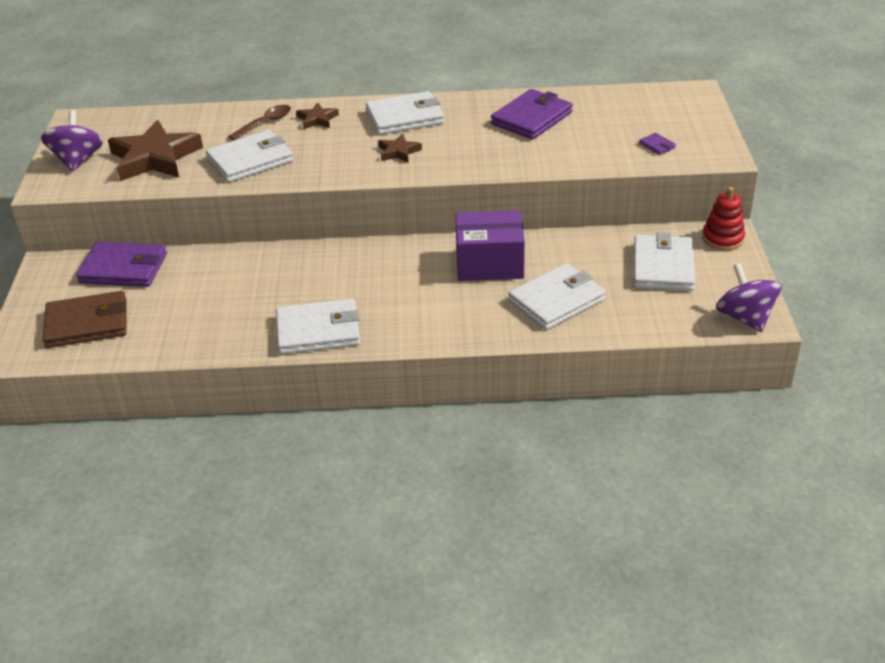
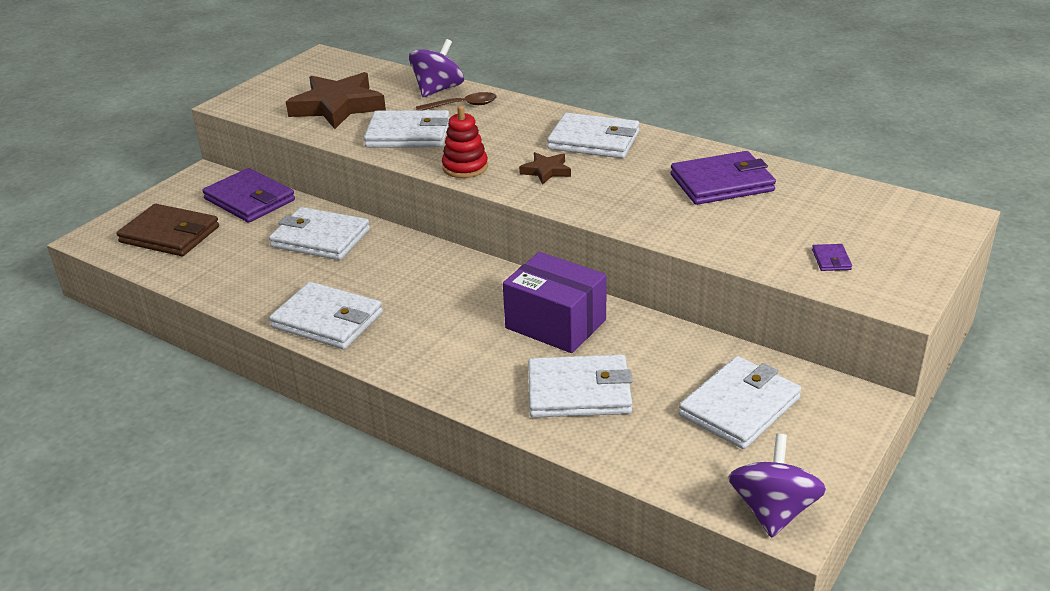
camera: 35 degrees right, 5 degrees down
(77, 160) = (280, 89): purple spinning top -> purple spinning top (438, 90)
(230, 274) = (320, 238): none -> white wallet
(317, 119) = (511, 117): brown star -> none
(722, 238) = (851, 405): red stacking toy -> red stacking toy (465, 167)

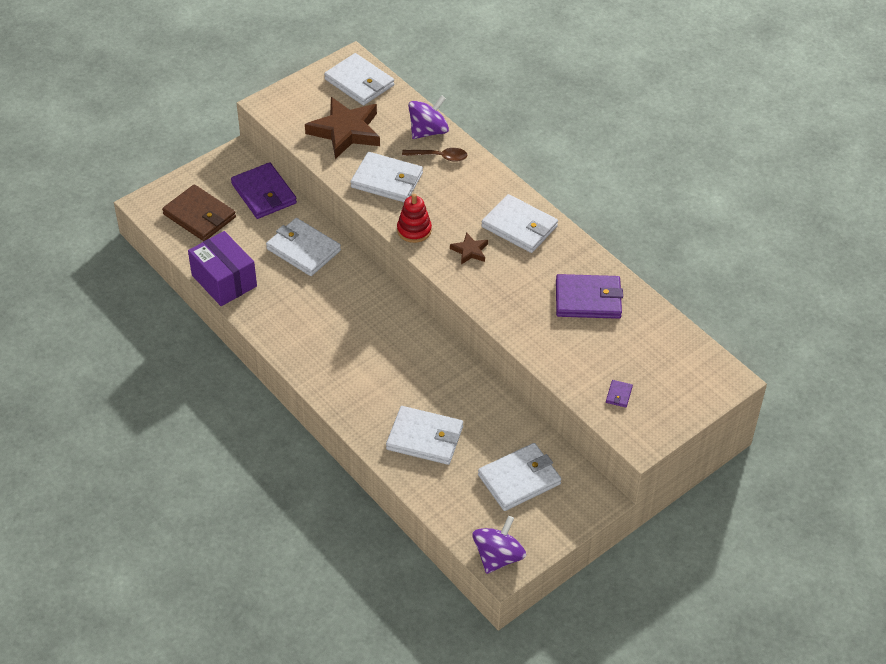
camera: 15 degrees right, 15 degrees up
(327, 320) = (286, 331): white wallet -> white wallet (359, 82)
(555, 324) = (434, 378): purple box -> purple box (224, 281)

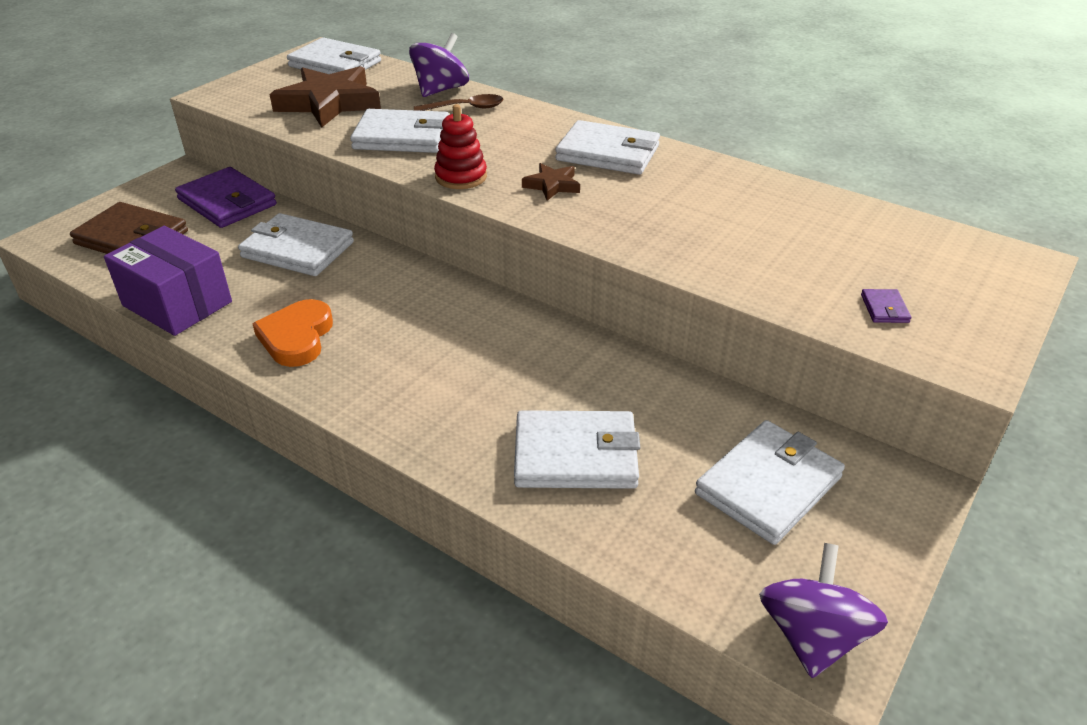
camera: 15 degrees left, 10 degrees down
(291, 323) = (297, 337): none -> orange heart
(588, 299) = (752, 208): purple wallet -> none

